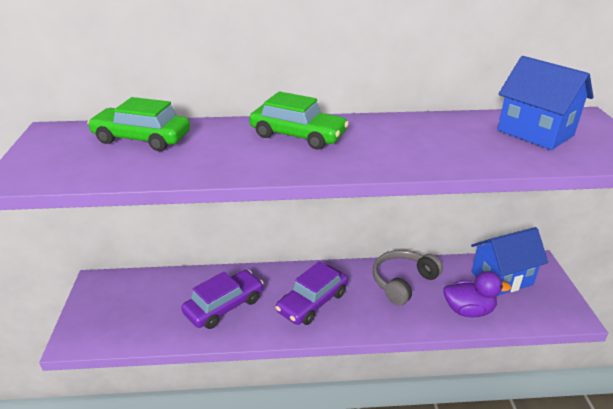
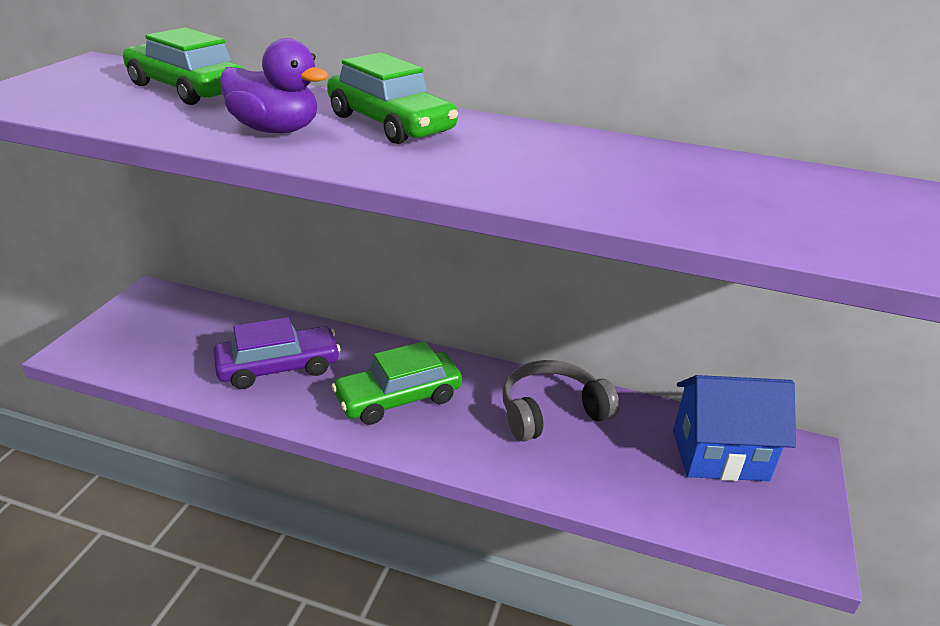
camera: 20 degrees right, 0 degrees up
(312, 302) = (398, 398): purple car -> green car
(468, 310) = (628, 483): purple duck -> purple duck (275, 130)
(535, 133) = (782, 194): blue house -> none

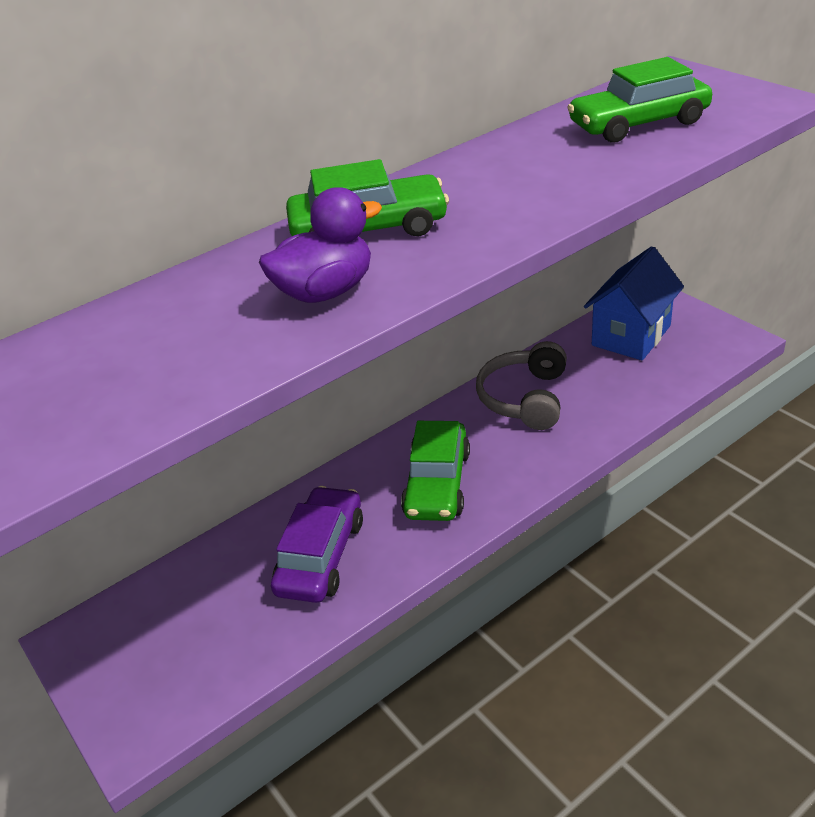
camera: 50 degrees left, 5 degrees up
(187, 89) = (134, 331): green car -> green car (638, 124)

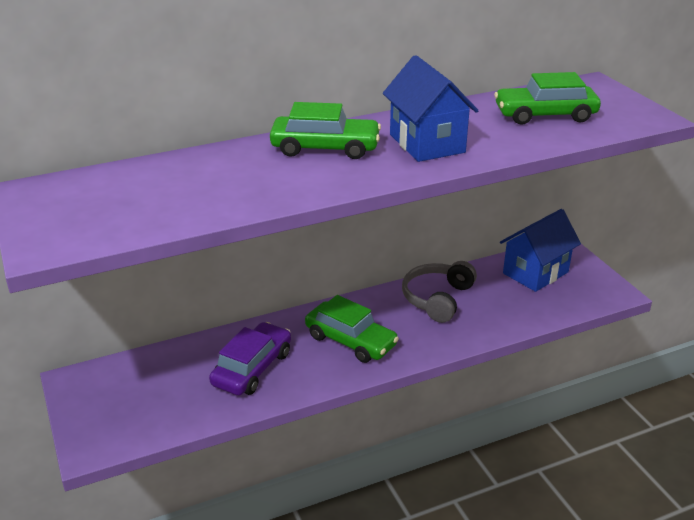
camera: 10 degrees right, 5 degrees down
(325, 292) = (277, 181): purple duck -> none
(437, 483) = (350, 341): green car -> green car turned 75 degrees counterclockwise
(506, 193) = (427, 143): none -> blue house

